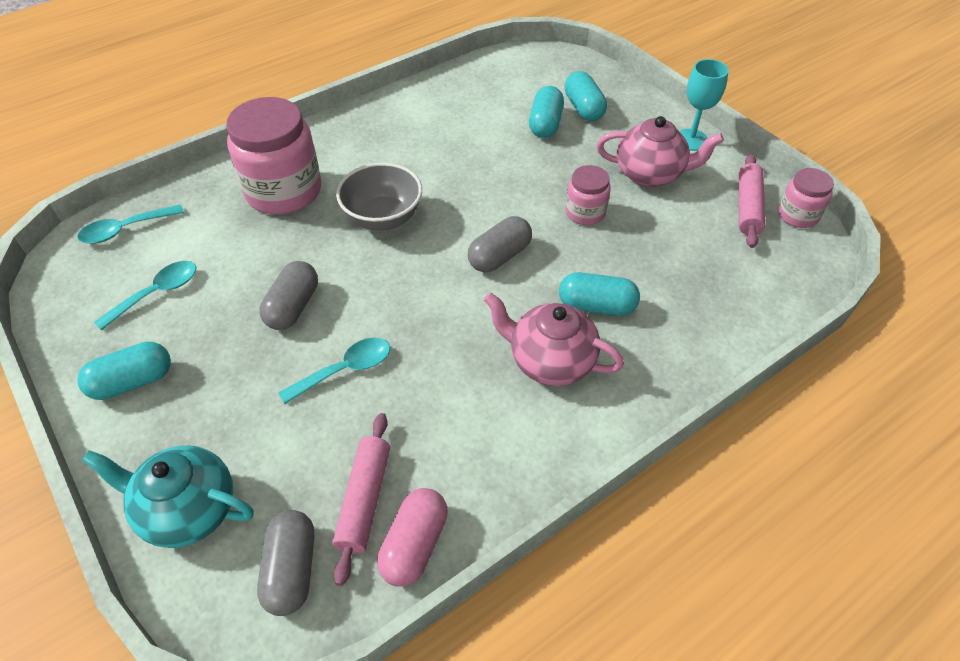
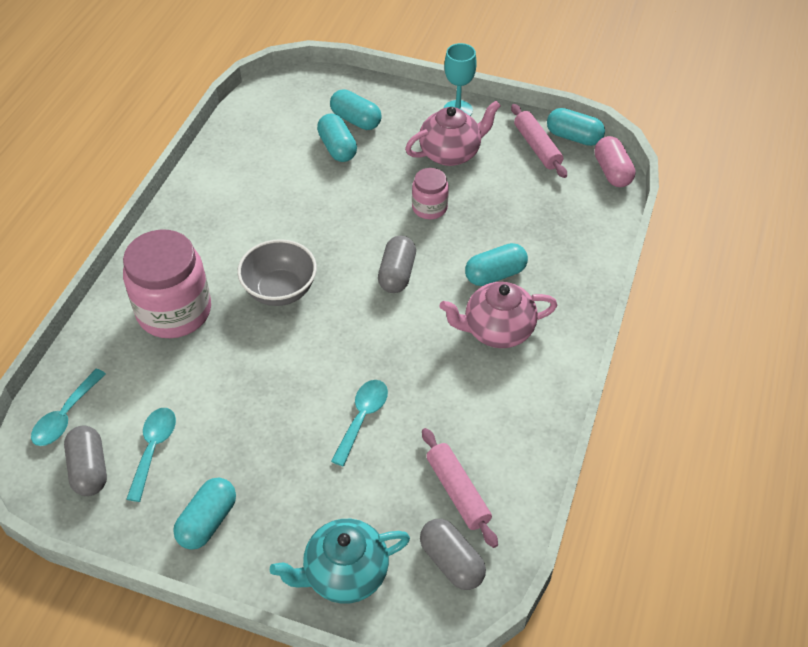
camera: 35 degrees left, 0 degrees up
(293, 307) = (277, 396): grey capsule -> grey capsule (89, 469)
(414, 545) = (514, 497): pink capsule -> pink capsule (612, 172)
(798, 215) = (573, 137): pink jar -> turquoise capsule

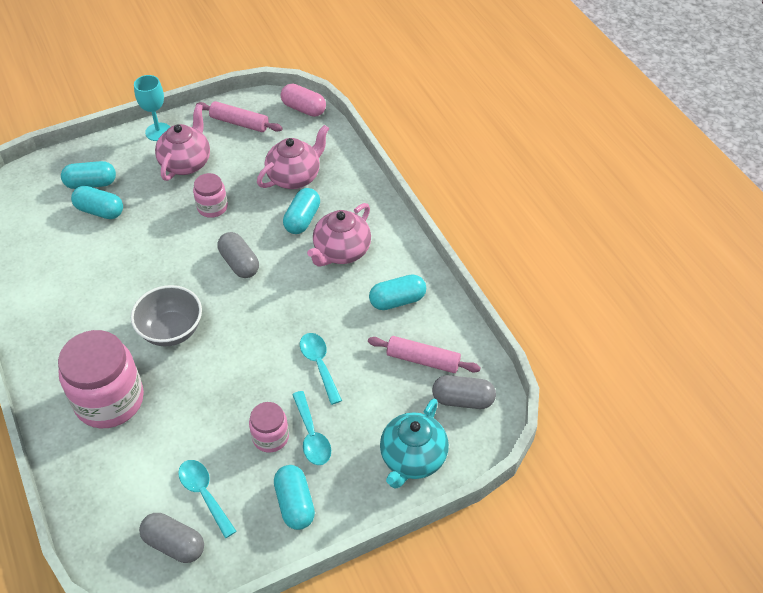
camera: 45 degrees left, 0 degrees up
(66, 416) = (112, 528): turquoise spoon -> turquoise spoon (312, 436)
(253, 447) = (270, 437): none -> pink jar
(532, 230) = (294, 177): none -> pink teapot
(573, 137) = (256, 102): turquoise capsule -> turquoise capsule (397, 300)

